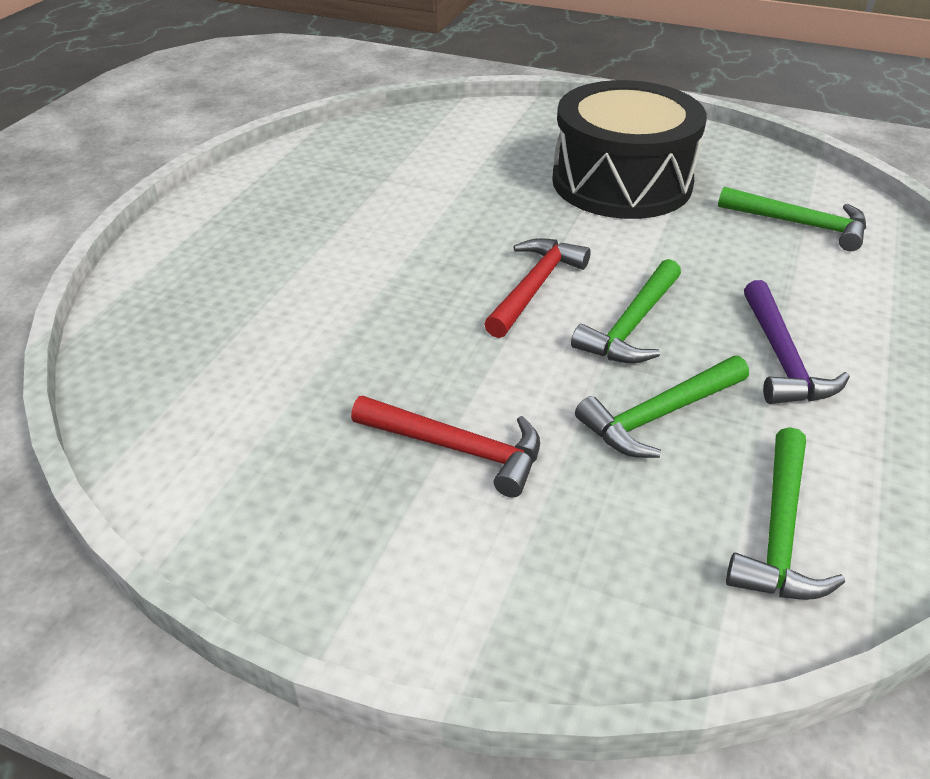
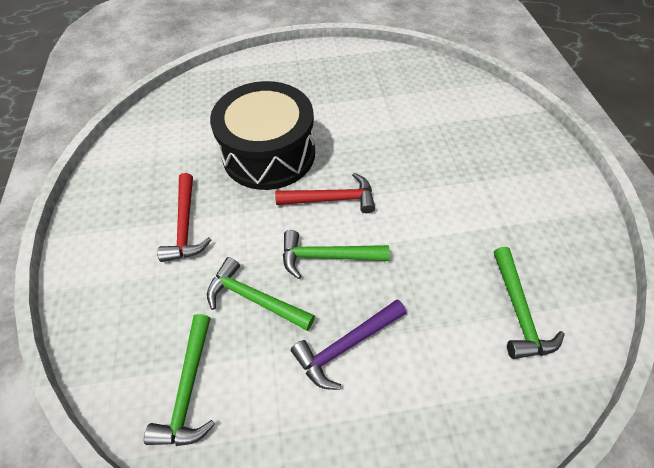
camera: 60 degrees right, 15 degrees up
(621, 182) = (478, 193): black drum -> black drum (269, 153)
(779, 532) = (189, 389): green hammer -> green hammer turned 75 degrees counterclockwise

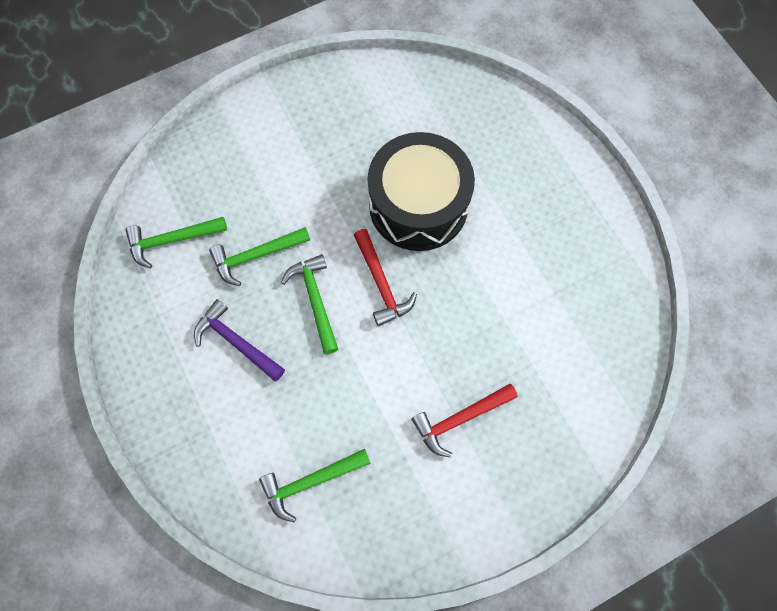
camera: 70 degrees right, 15 degrees up
(186, 225) = (309, 171): red hammer -> red hammer (460, 419)
(254, 298) = (256, 256): green hammer -> green hammer turned 120 degrees counterclockwise

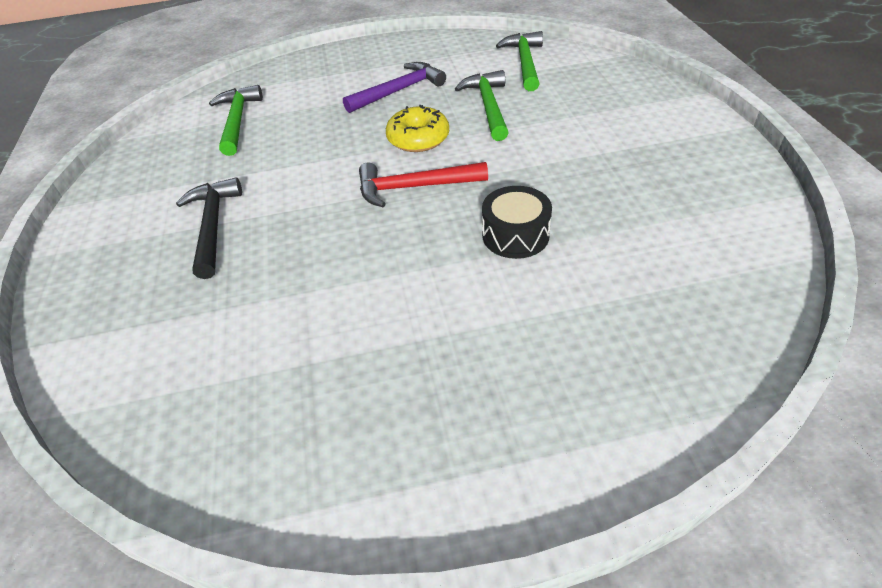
camera: 110 degrees right, 25 degrees down
(315, 300) = (418, 138): green hammer -> yellow donut
(418, 205) = (515, 235): black drum -> black drum, size x0.45
(460, 419) = (213, 226): red hammer -> black hammer

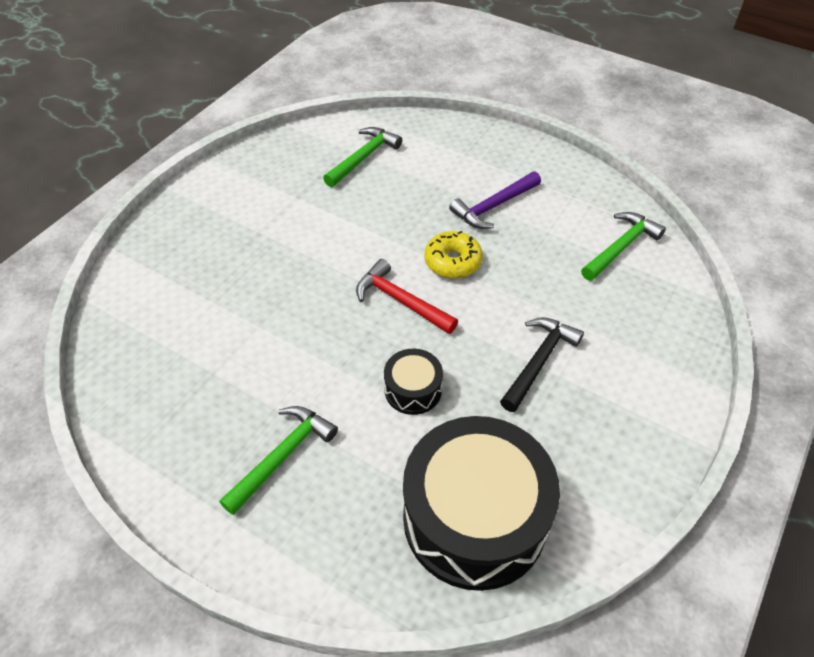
camera: 40 degrees right, 5 degrees up
(213, 226) = (264, 237): black hammer -> black hammer (539, 361)
(399, 91) = (493, 206): purple hammer -> purple hammer turned 135 degrees clockwise
(488, 106) = (536, 269): green hammer -> green hammer (282, 456)
(692, 278) = (474, 518): none -> black drum

